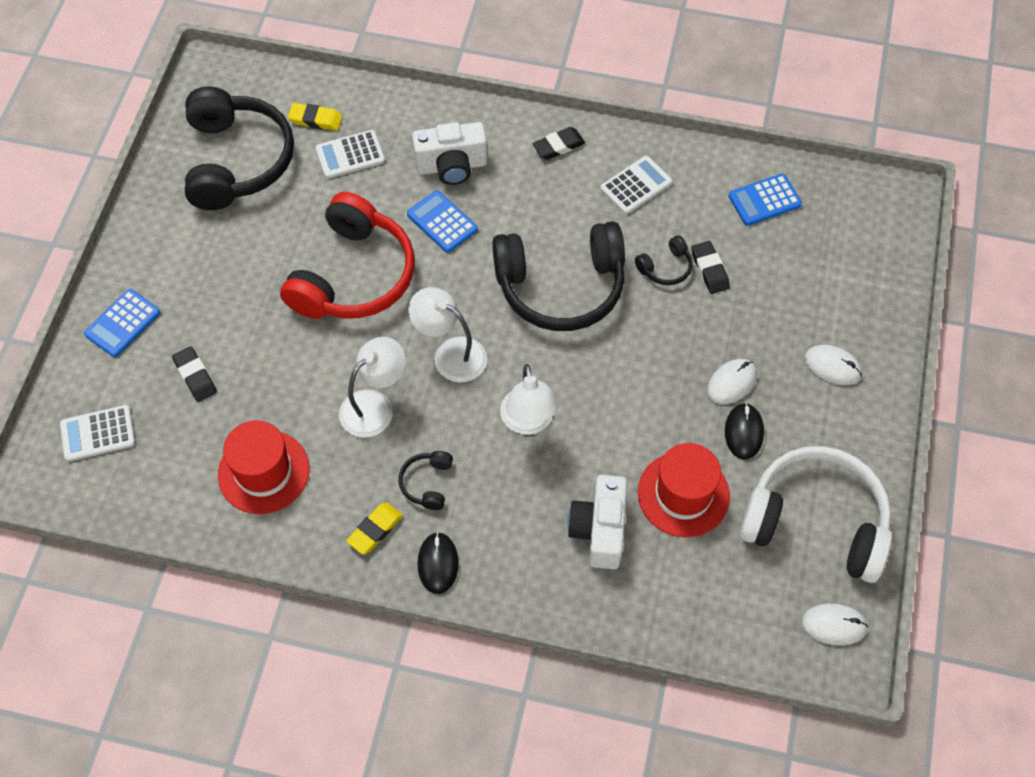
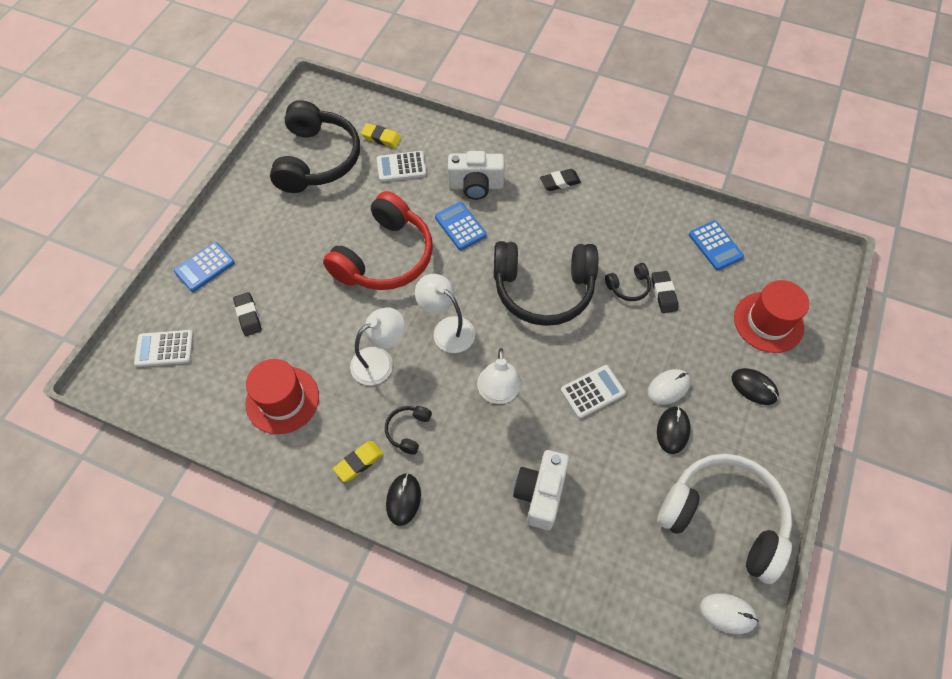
camera: 10 degrees right, 0 degrees up
(636, 186) = (615, 220): white calculator -> white calculator (592, 392)
(683, 494) = (615, 475): red hat -> red hat (768, 322)
(764, 200) = (715, 246): blue calculator -> blue calculator turned 105 degrees counterclockwise
(832, 366) = (754, 387): white mouse -> black mouse

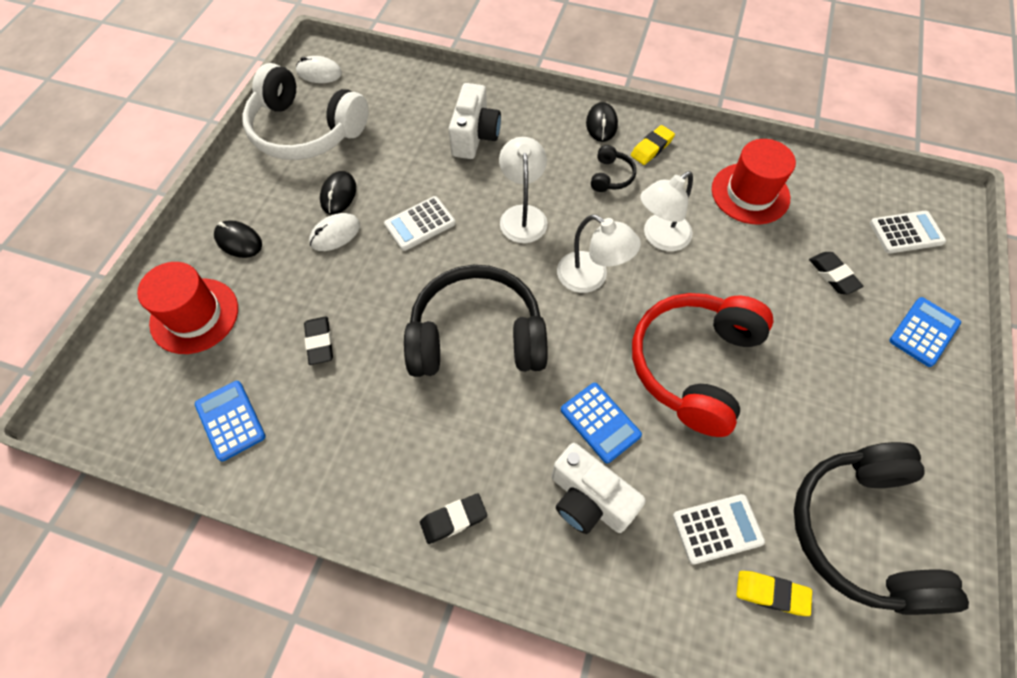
camera: 175 degrees right, 0 degrees up
(476, 186) = (588, 500): white camera -> white camera turned 135 degrees counterclockwise
(628, 286) = (364, 349): black headphones -> none

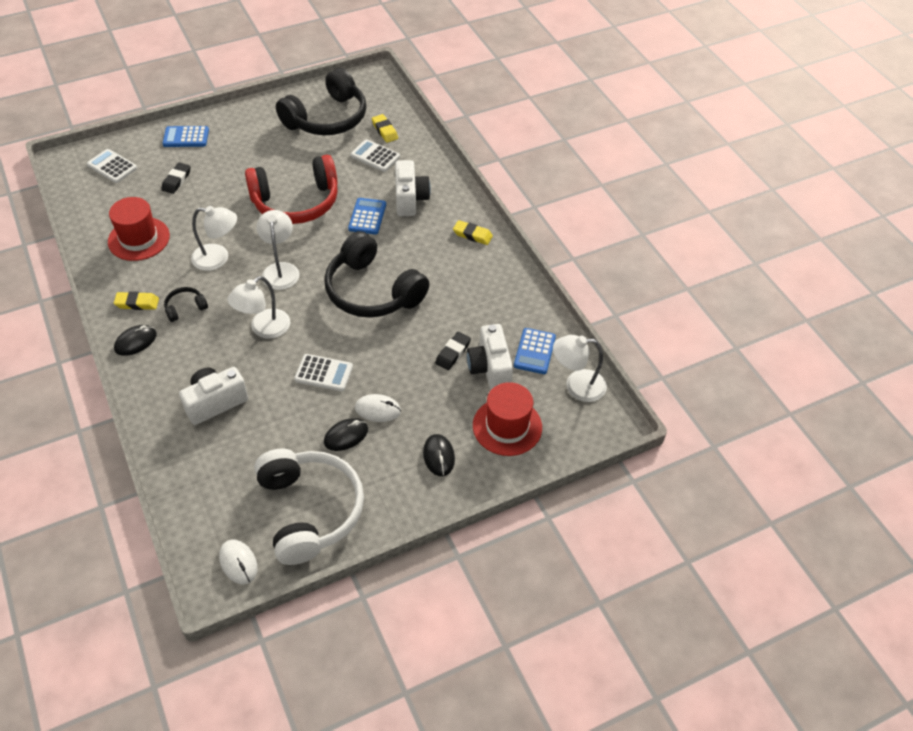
camera: 135 degrees left, 10 degrees down
(148, 419) = (577, 386): none -> white lamp
(264, 359) = (490, 368): none -> white camera
(453, 519) = (472, 235): black eraser -> yellow eraser

